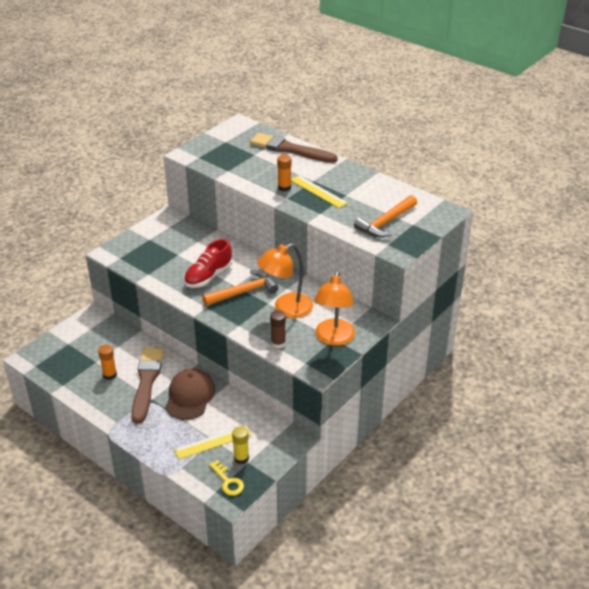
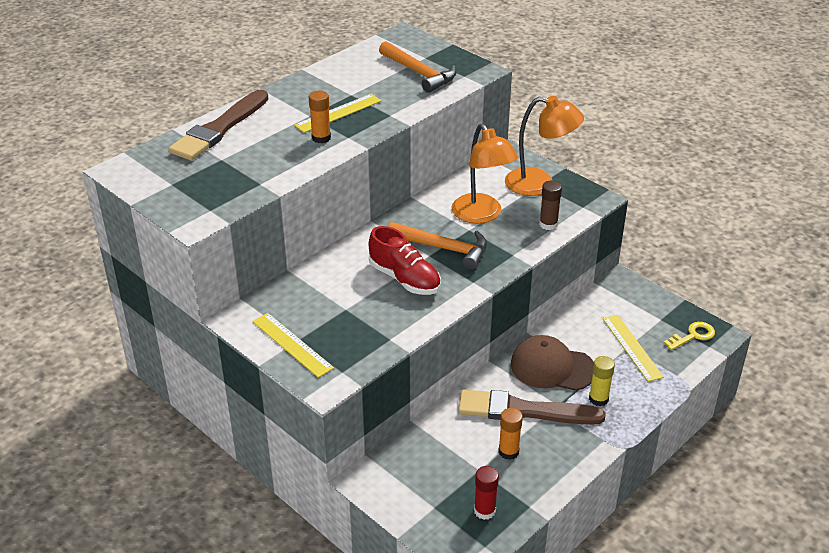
camera: 85 degrees left, 0 degrees up
(62, 365) = (484, 510): none -> red glue stick
(145, 237) = (292, 344): none -> yellow ruler
(241, 458) = (655, 324): yellow glue stick -> yellow glue stick (598, 399)
(243, 292) = (444, 248): orange hammer -> orange hammer turned 135 degrees clockwise

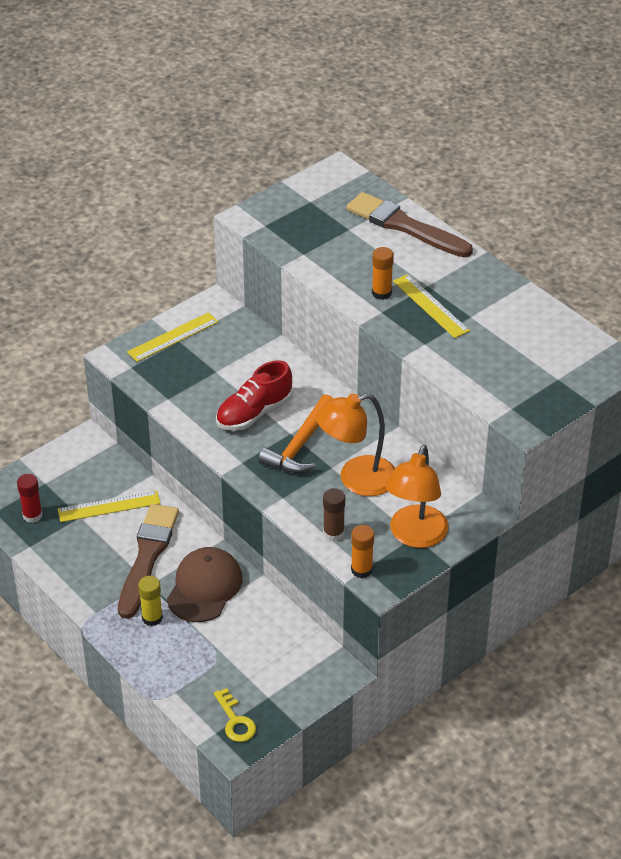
camera: 95 degrees right, 5 degrees up
(419, 73) = (518, 371): orange hammer -> none
(508, 451) = (97, 539): orange glue stick -> orange glue stick (361, 570)
(632, 347) = (225, 660): yellow ruler -> yellow ruler (109, 506)

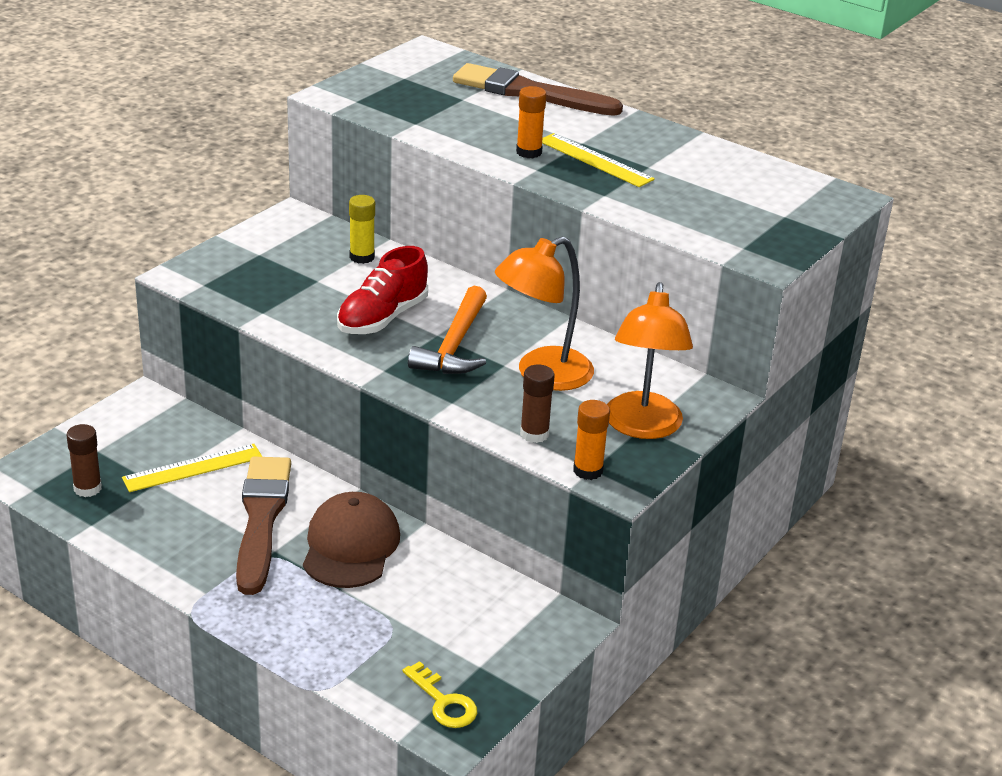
camera: 15 degrees left, 10 degrees down
(32, 515) = (87, 488): red glue stick -> brown glue stick
(152, 618) = (288, 590): yellow glue stick -> yellow glue stick (362, 257)
(173, 337) = (250, 251): yellow ruler -> none

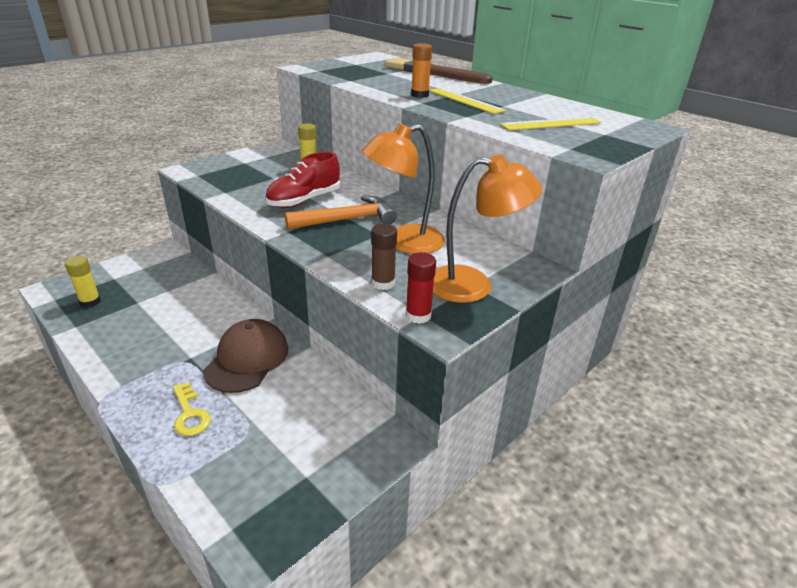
camera: 10 degrees right, 0 degrees up
(87, 488) = (90, 302): brown glue stick -> yellow glue stick
(193, 468) = (168, 294): yellow ruler -> yellow ruler (551, 124)
(261, 519) = (194, 333): brown brush -> none
(443, 702) = (260, 510): yellow key -> yellow key (190, 414)
(454, 345) = (347, 219): orange hammer -> orange hammer turned 135 degrees counterclockwise
(588, 470) = (418, 315): orange glue stick -> red glue stick
(642, 427) = (473, 285): orange lamp -> orange lamp turned 105 degrees counterclockwise

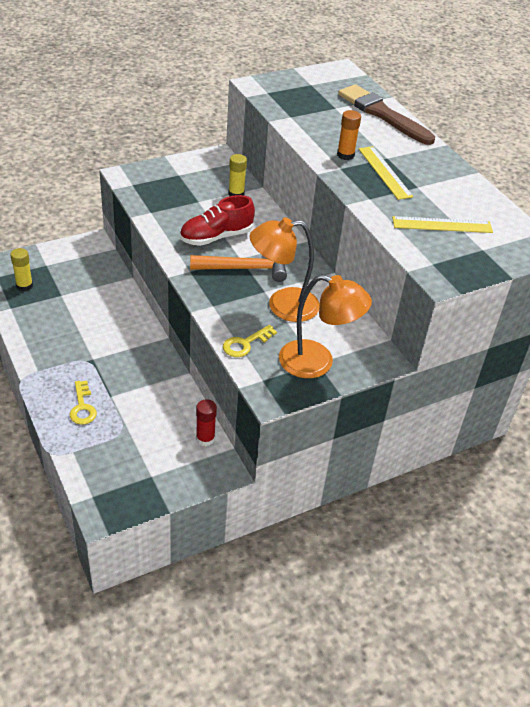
camera: 15 degrees right, 10 degrees up
(247, 359) = (136, 371): brown cap -> none
(383, 283) = (245, 344): brown glue stick -> yellow key
(418, 315) = (258, 380): red glue stick -> red glue stick (205, 438)

